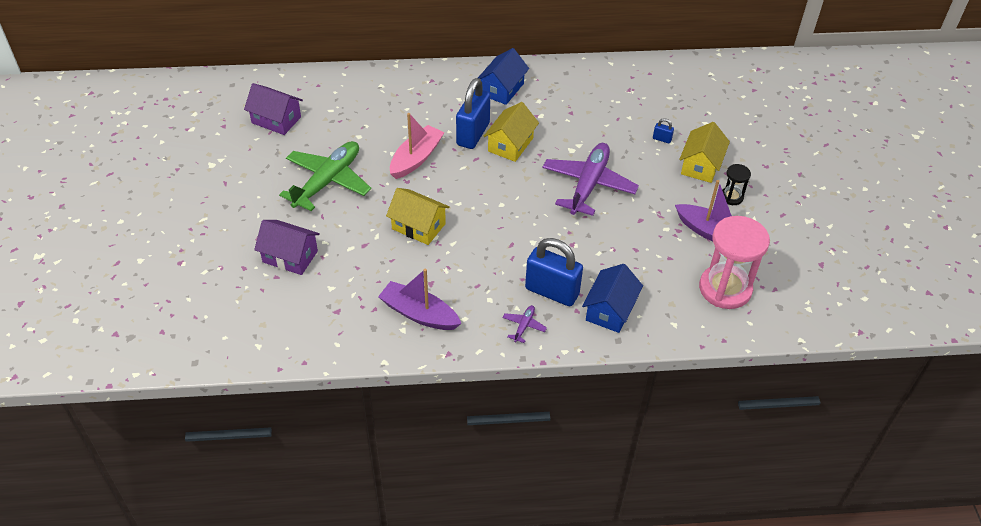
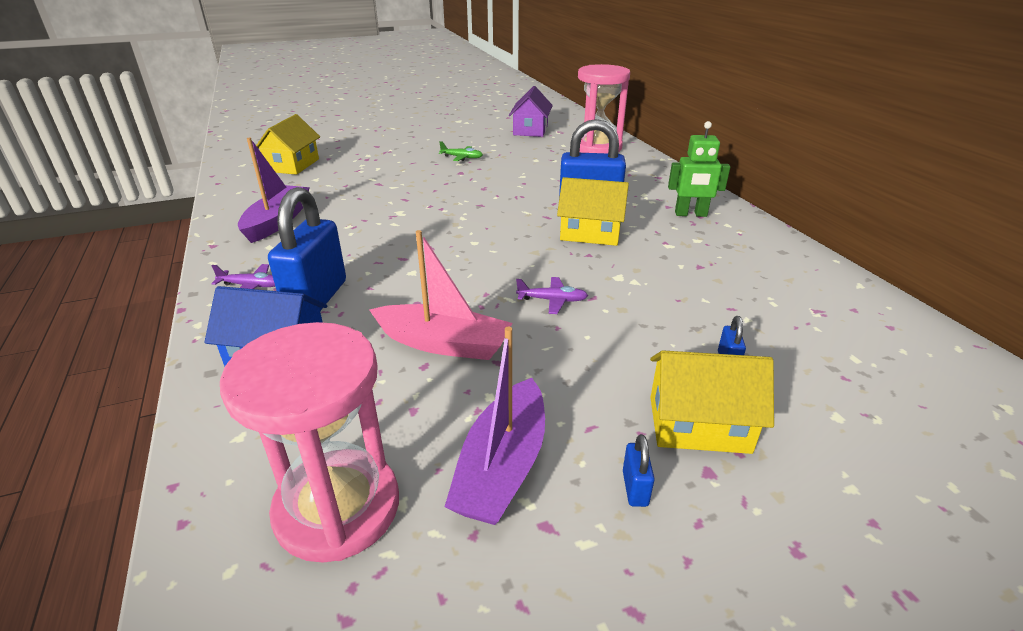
camera: 75 degrees right, 15 degrees down
(290, 256) = (354, 159): purple house -> none
(328, 181) = (462, 157): green plane -> green plane, size x0.41
(350, 92) = (597, 147): none -> pink hourglass
(416, 158) = (522, 187): pink boat -> pink boat (444, 343)
(418, 226) = (415, 203): yellow house -> yellow house (292, 165)
(502, 89) = (690, 214): blue house -> green robot
(588, 185) = (552, 300): purple plane -> purple plane, size x0.41
(731, 197) = (635, 488): black hourglass -> blue padlock

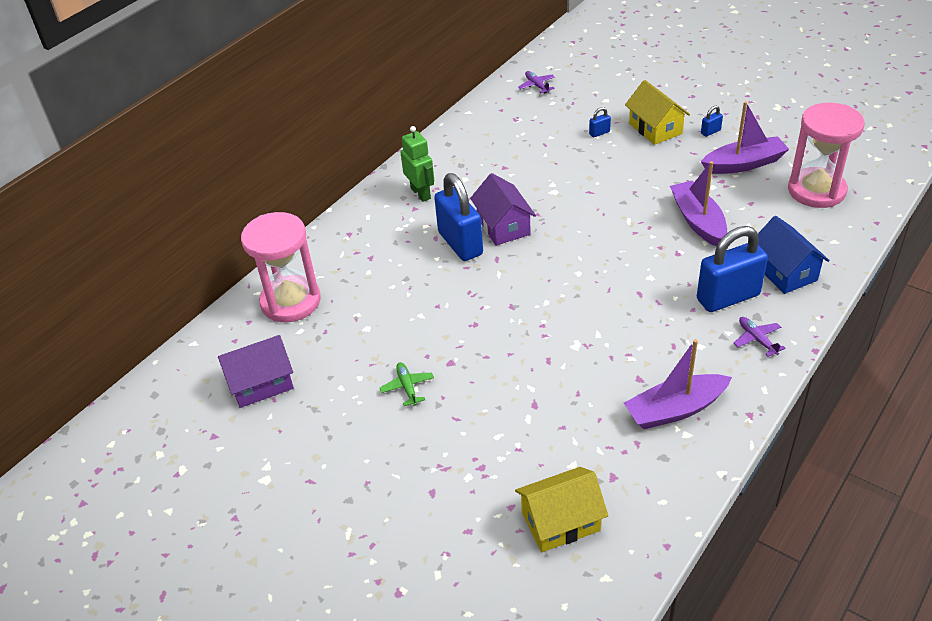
camera: 120 degrees left, 10 degrees up
(444, 343) = (698, 221): pink boat -> purple boat
(552, 300) = (611, 204): purple plane -> purple plane (537, 86)
(590, 233) = (503, 226): yellow house -> purple house

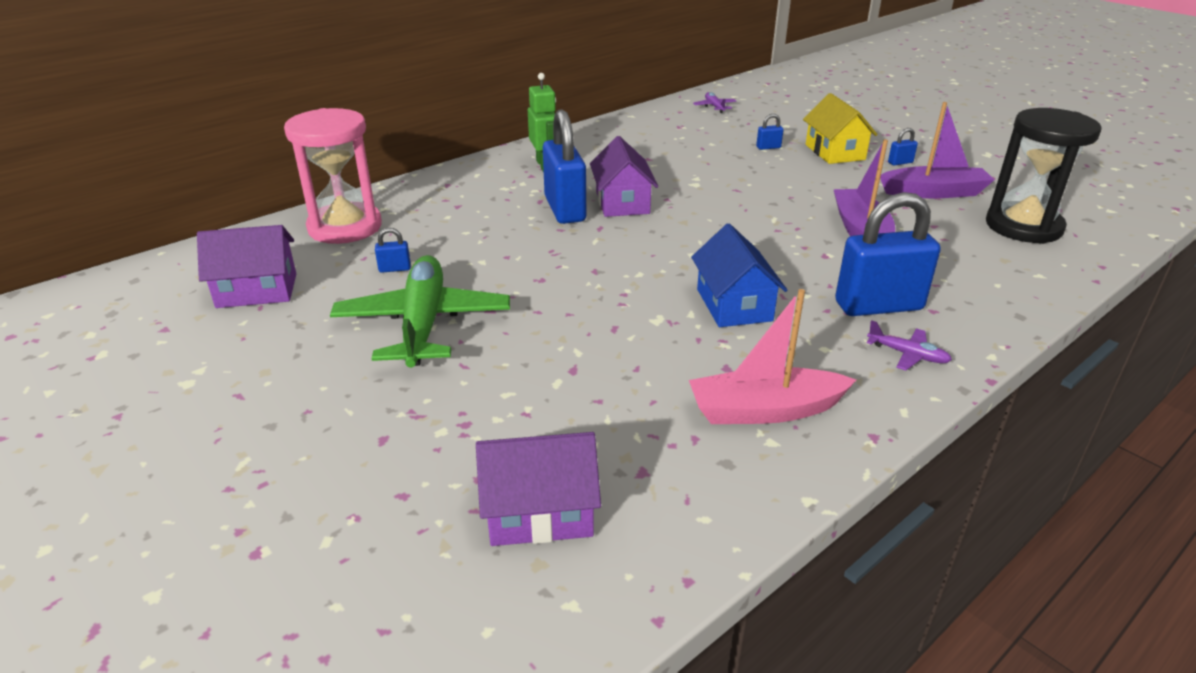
camera: 10 degrees right, 10 degrees down
(356, 338) = (395, 269): none -> blue padlock
(407, 387) = (423, 323): green plane -> green plane, size x2.41
(560, 521) = (540, 512): yellow house -> purple house
(675, 410) = (764, 410): purple boat -> pink boat
(757, 339) = (907, 355): purple plane -> purple plane turned 135 degrees clockwise
(784, 271) = (963, 293): blue house -> blue house (734, 305)
(816, 190) = (1023, 227): pink hourglass -> black hourglass

